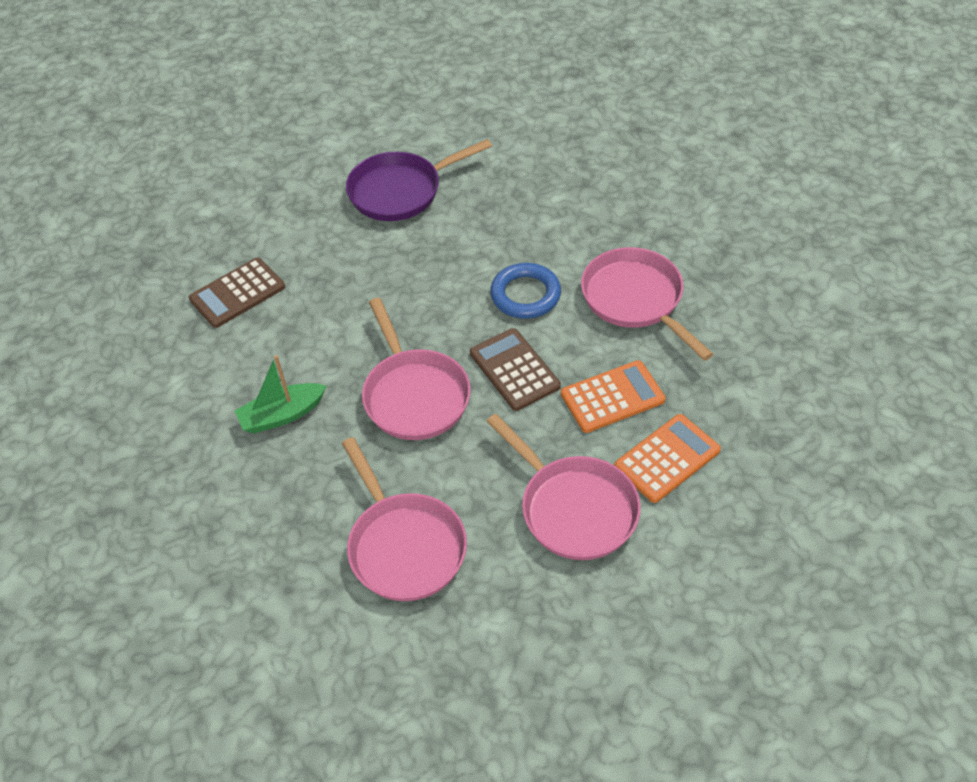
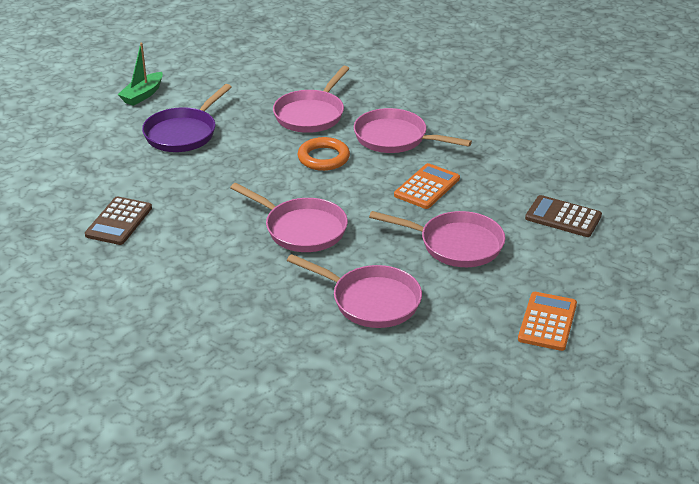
camera: 35 degrees left, 15 degrees down
(282, 415) = (220, 270): green boat -> green boat (142, 95)
(514, 370) = (354, 195): brown calculator -> brown calculator (563, 217)
(525, 295) = (323, 158): blue ring -> orange ring
(565, 219) = (311, 114): none -> pink pan
(667, 458) = (486, 203): orange calculator -> orange calculator (547, 322)

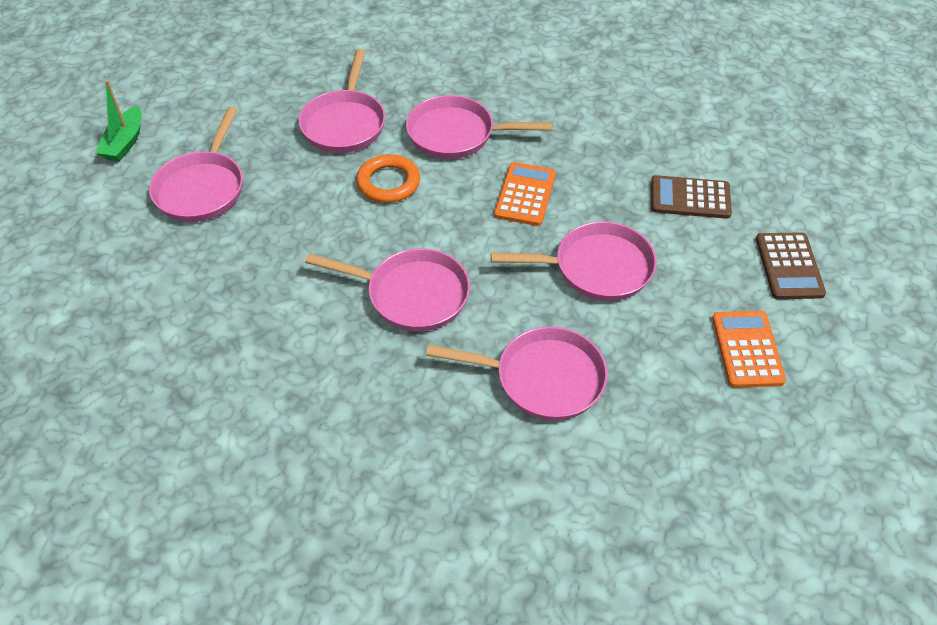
camera: 20 degrees left, 15 degrees up
(119, 221) = (180, 346): brown calculator -> brown calculator (789, 266)
(183, 133) = (202, 188): purple pan -> pink pan

